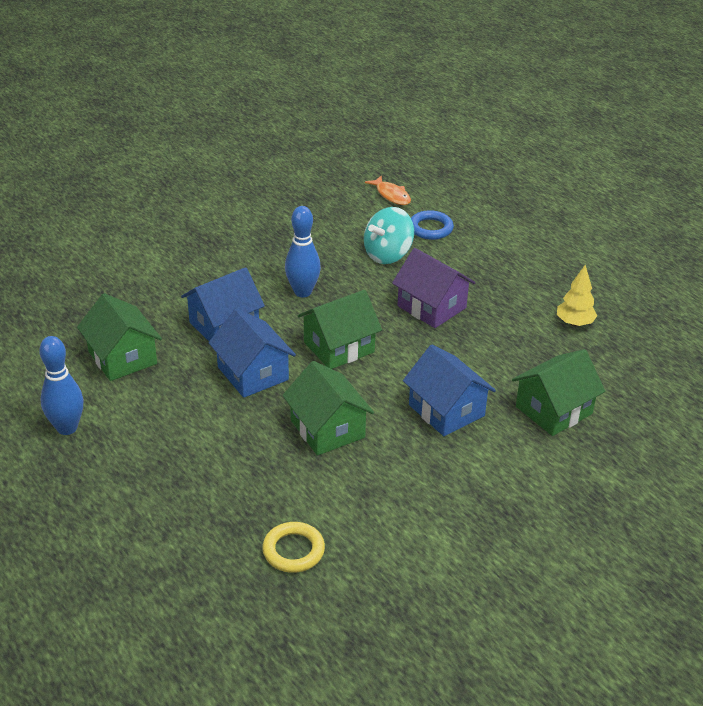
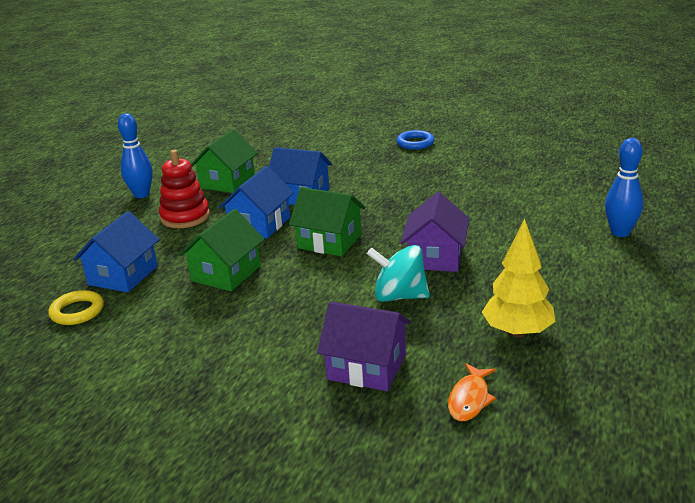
camera: 60 degrees right, 10 degrees down
(170, 414) = (185, 217): none -> red stacking toy
(303, 292) = (378, 204): blue bowling pin -> blue bowling pin (620, 232)
(388, 254) = (477, 215): turquoise spinning top -> turquoise spinning top (399, 296)
(391, 195) = (561, 187): orange fish -> orange fish (469, 399)
(430, 228) = (544, 217): blue ring -> blue ring (415, 143)
(446, 410) = (304, 313): blue house -> blue house (123, 275)
(554, 410) = (367, 367): green house -> purple house
(574, 323) = (517, 332): yellow tree -> yellow tree, size x1.50

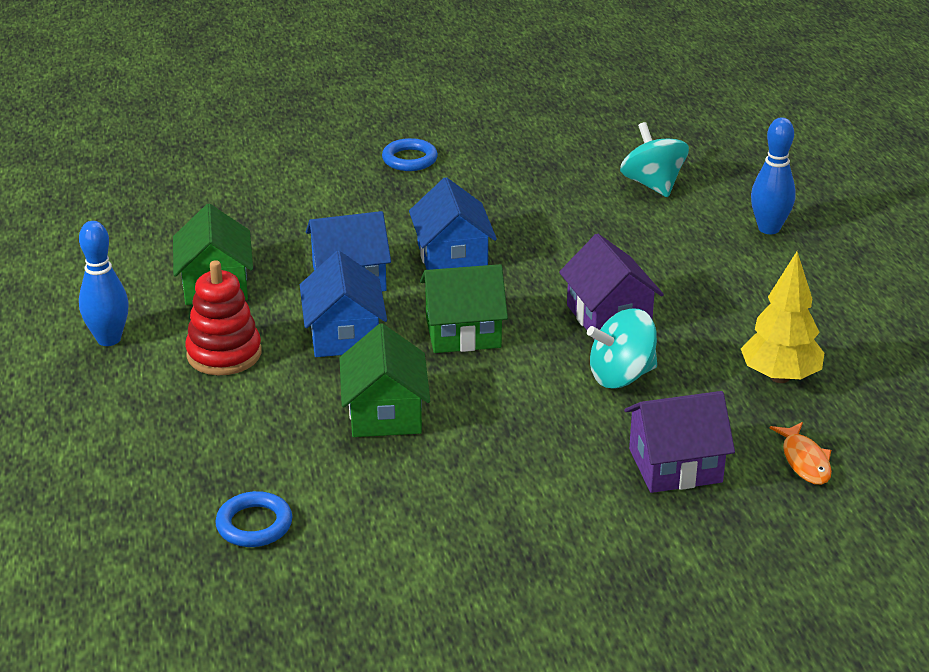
camera: 35 degrees left, 5 degrees up
(77, 311) = (254, 524): yellow ring -> blue ring
(123, 275) = (250, 460): blue house -> blue house (452, 256)
(560, 187) = (652, 184): none -> turquoise spinning top

